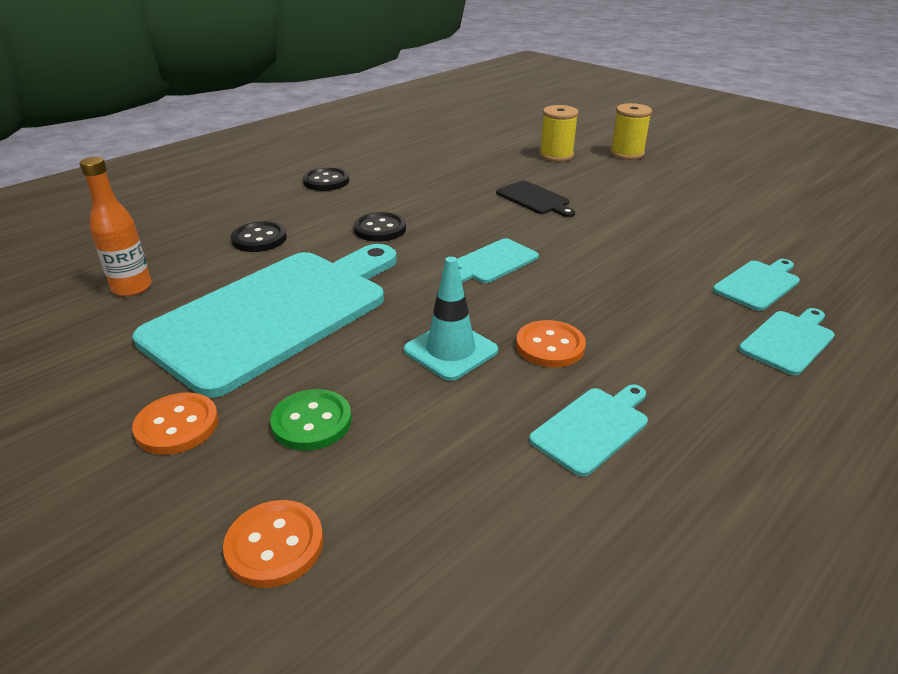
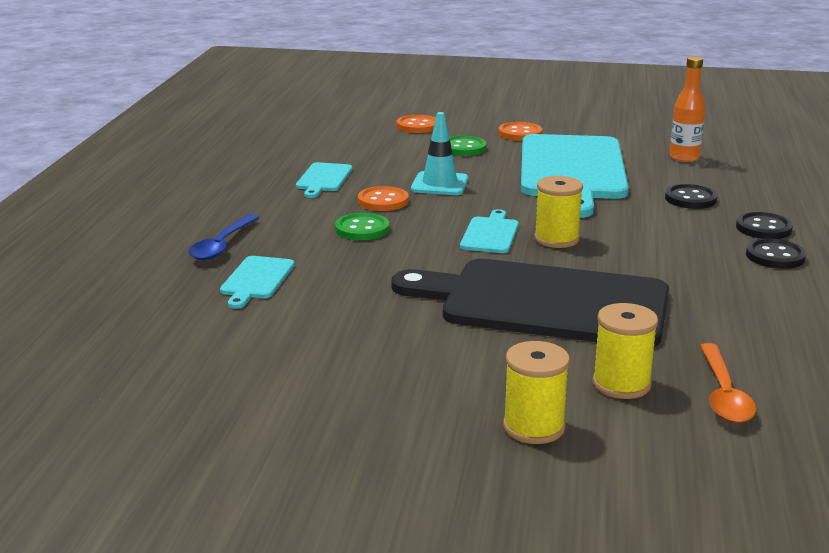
camera: 145 degrees right, 10 degrees down
(380, 229) = (624, 231): black button -> black button (763, 228)
(445, 239) = (556, 239): none -> yellow spool
(513, 141) = (724, 395): none -> orange spoon
(534, 199) = (545, 303): black cutting board -> black cutting board, size x2.41
(612, 310) = (362, 229): none -> green button
(788, 340) = (222, 245): turquoise cutting board -> blue spoon

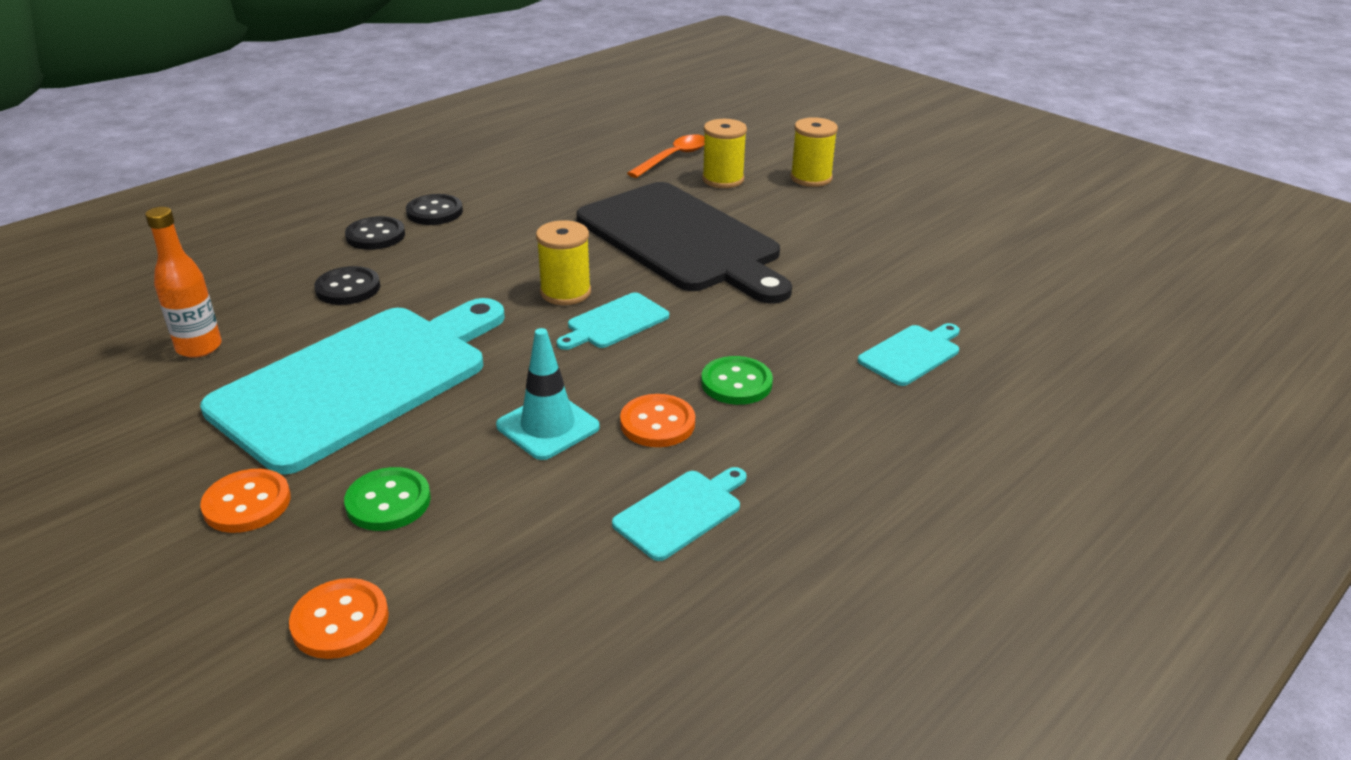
camera: 145 degrees left, 10 degrees up
(222, 245) = (921, 421): blue spoon -> none

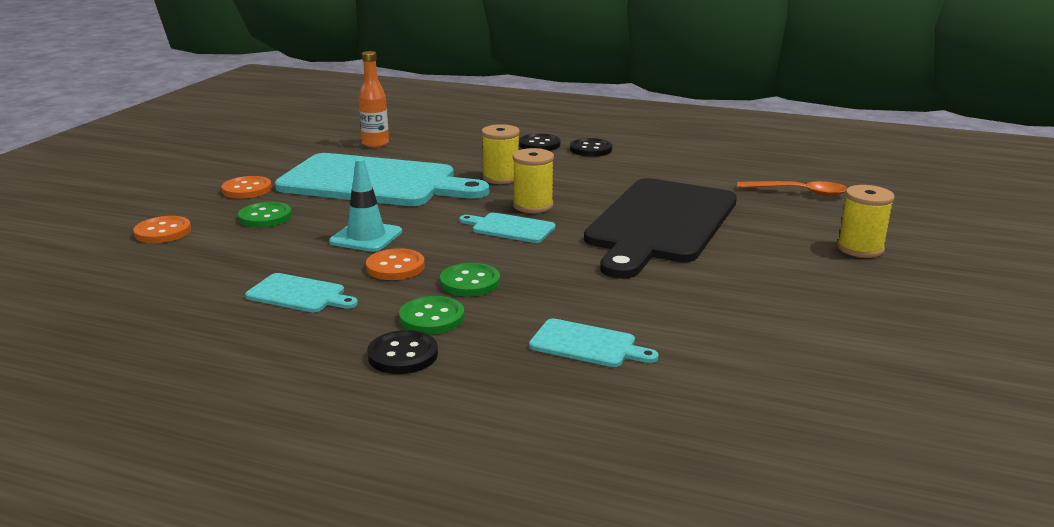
camera: 65 degrees right, 10 degrees down
(348, 288) = (469, 155): black button -> black button (403, 355)
(723, 179) = (791, 216): yellow spool -> yellow spool (501, 178)
(806, 427) = (432, 318): none -> green button

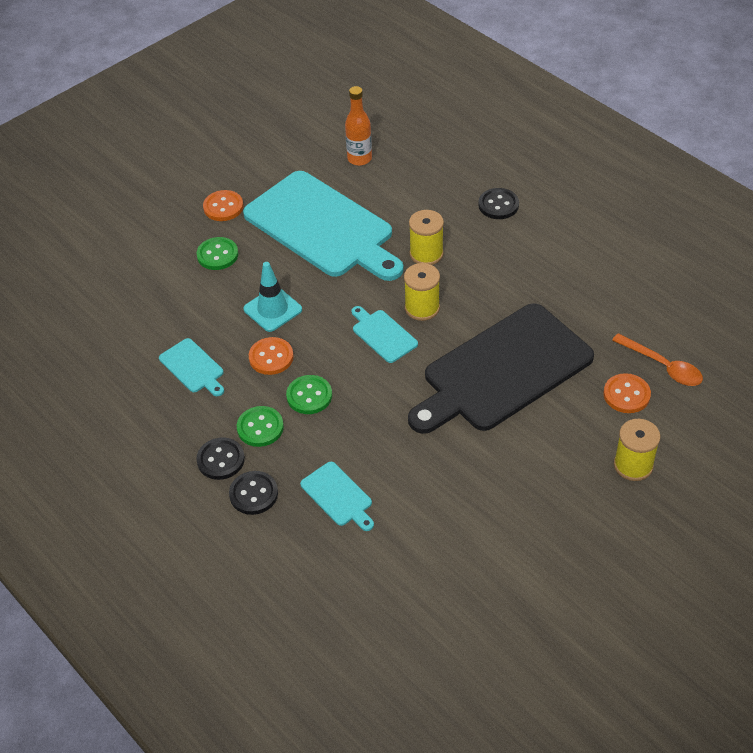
camera: 30 degrees right, 25 degrees up
(163, 232) = (141, 252): orange button -> orange button (626, 394)
(590, 149) = (538, 229): black button -> black button (253, 494)

